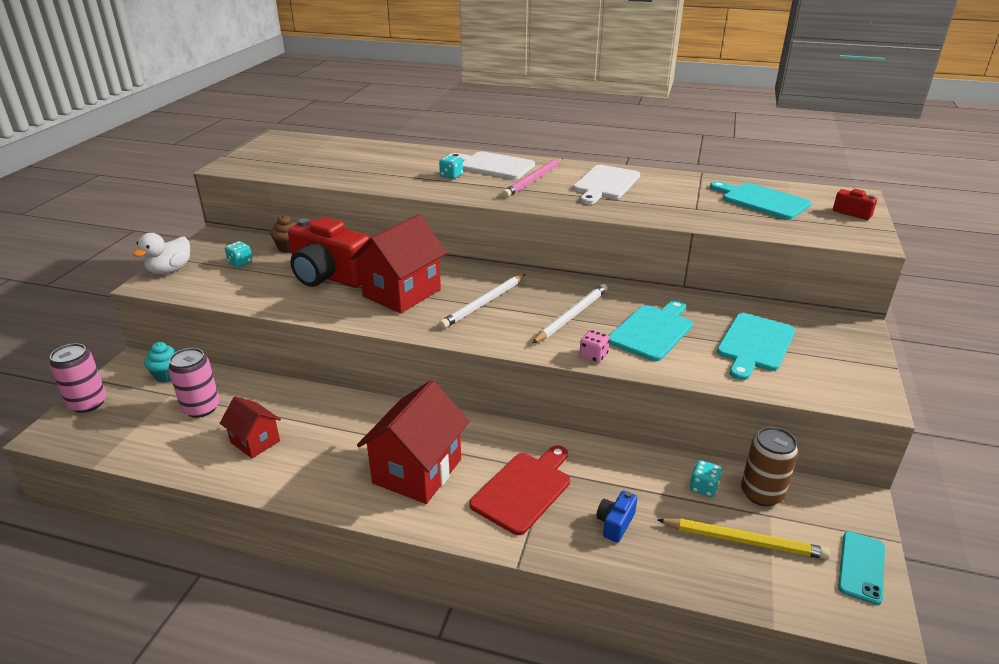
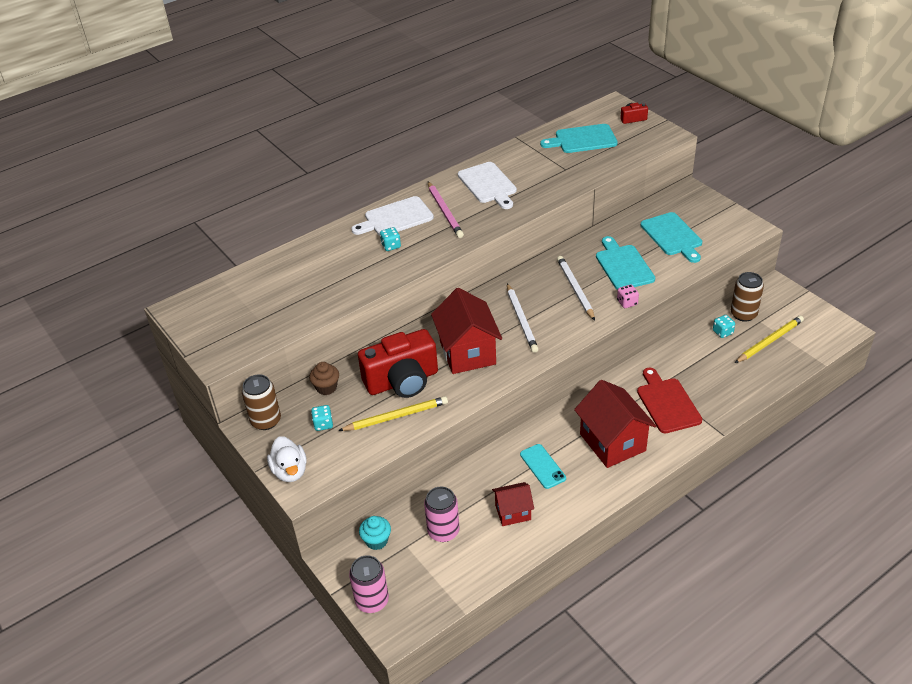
camera: 50 degrees left, 10 degrees up
(226, 239) = (266, 421): none -> brown can
(277, 291) = (396, 417): none -> yellow pencil
(615, 523) = (722, 381): blue camera -> none
(861, 567) = (814, 313): turquoise phone -> turquoise phone (542, 466)

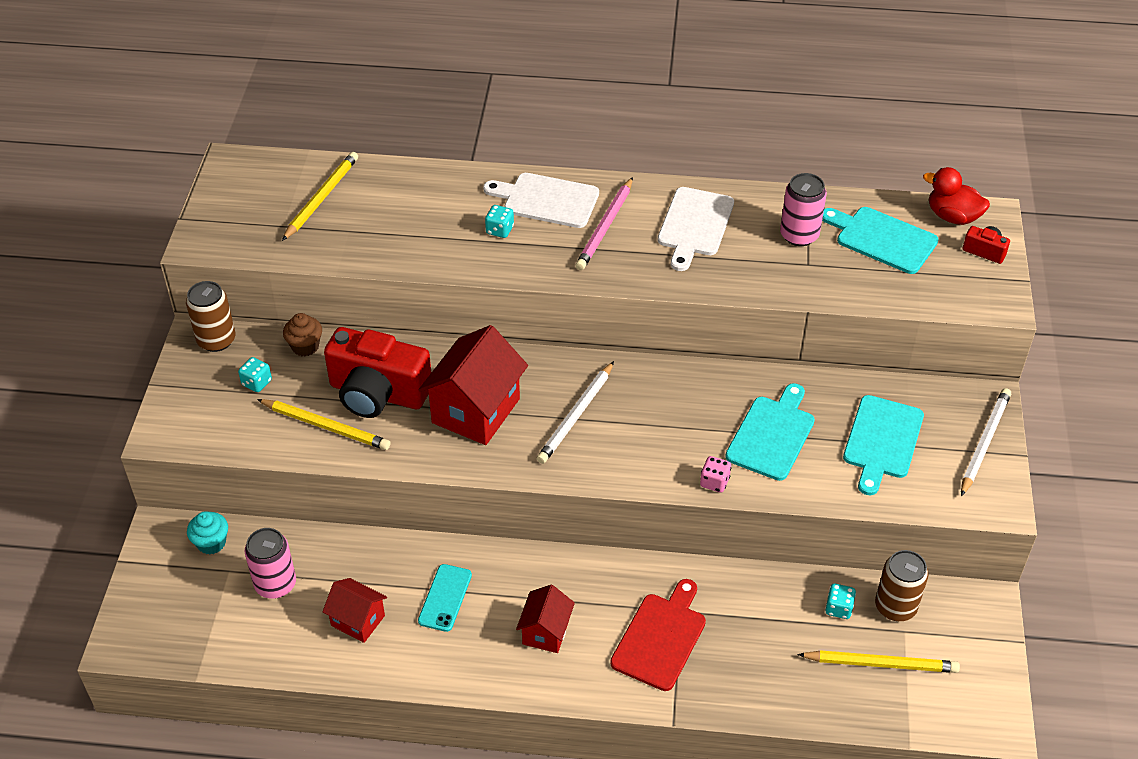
camera: 40 degrees right, 5 degrees up
(263, 292) = (321, 198): none -> yellow pencil
(290, 471) = (174, 408): white duck -> none
(372, 601) = (140, 597): pink can -> pink can (799, 235)
(575, 289) = (680, 423): white pencil -> white pencil (984, 443)
(599, 113) = (952, 216): none -> red duck
(612, 442) = (545, 632): red house -> red house, size x0.56

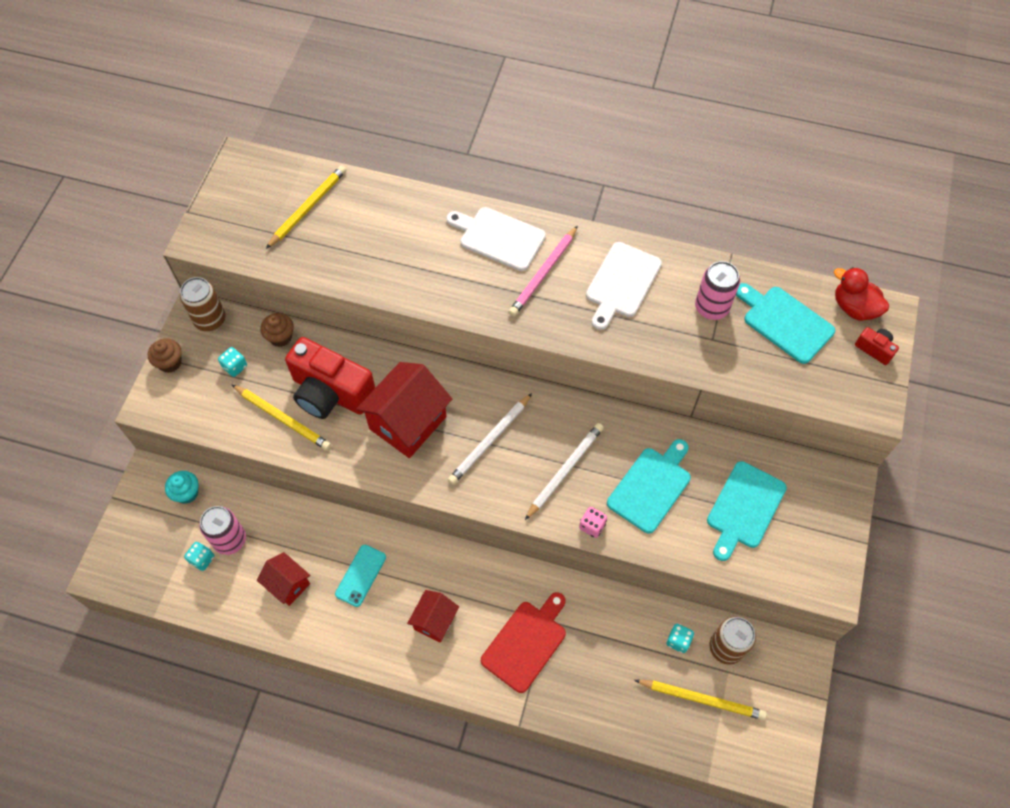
camera: 10 degrees right, 15 degrees up
(177, 389) = (170, 362): none -> brown cupcake
(500, 230) = (452, 263): turquoise dice -> turquoise dice (202, 559)
(984, 443) = (833, 525): white pencil -> white pencil (565, 471)

